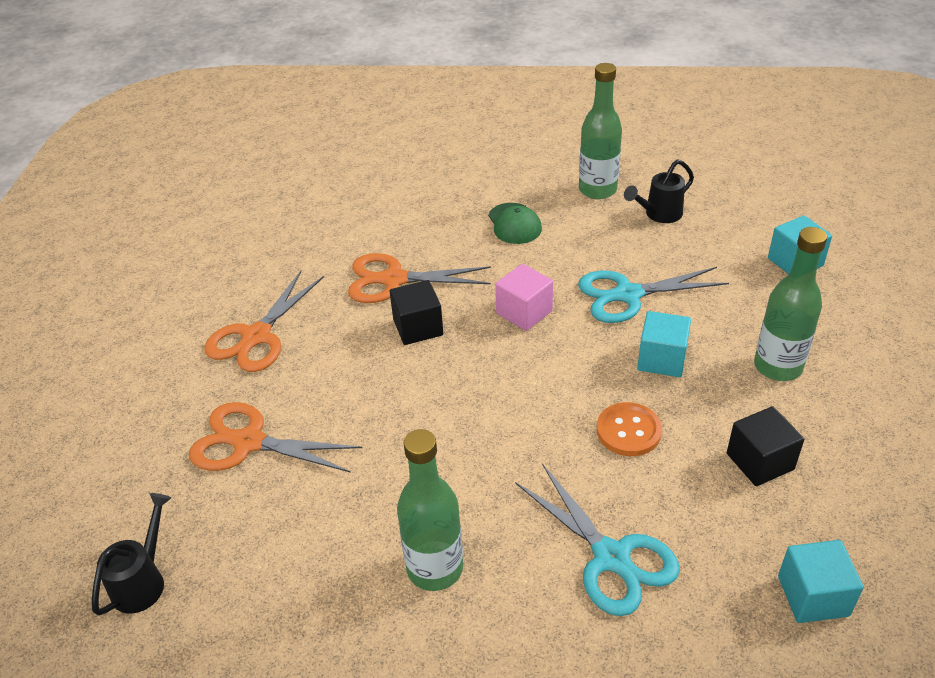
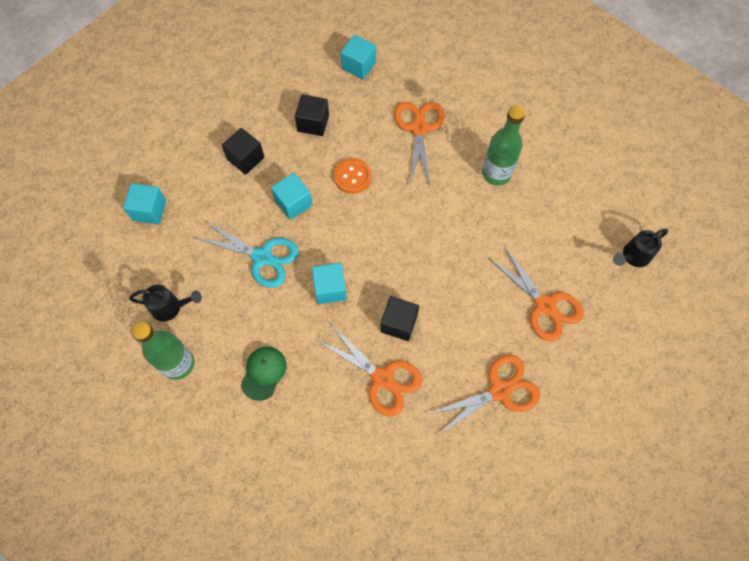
camera: 145 degrees left, 25 degrees up
(524, 312) = (330, 288): pink cube -> turquoise cube
(611, 557) = (419, 129): turquoise scissors -> orange scissors
(777, 367) = (245, 158): green bottle -> black cube

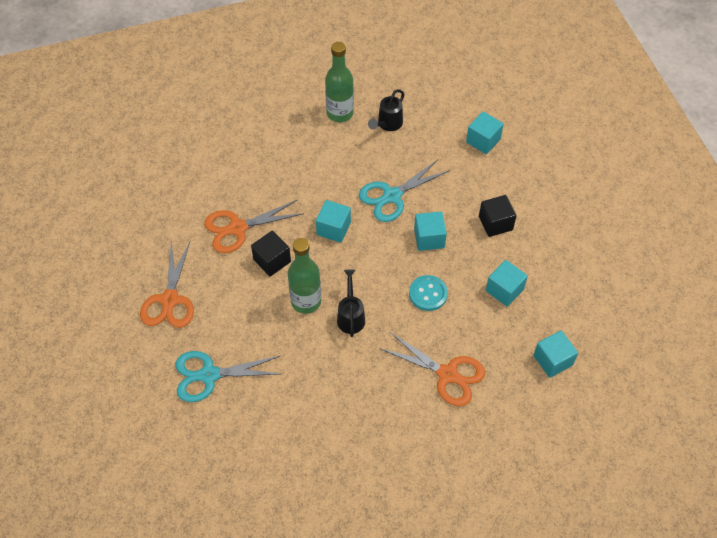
camera: 120 degrees right, 10 degrees down
(263, 373) = (296, 158): green cap -> none
(313, 123) = (504, 290): black cube -> turquoise cube
(352, 176) = (428, 294): orange button -> turquoise button
(496, 173) = (358, 414): green bottle -> green bottle (306, 301)
(545, 305) = (209, 375): orange scissors -> turquoise scissors
(633, 256) = (199, 480): black watering can -> black watering can (351, 316)

